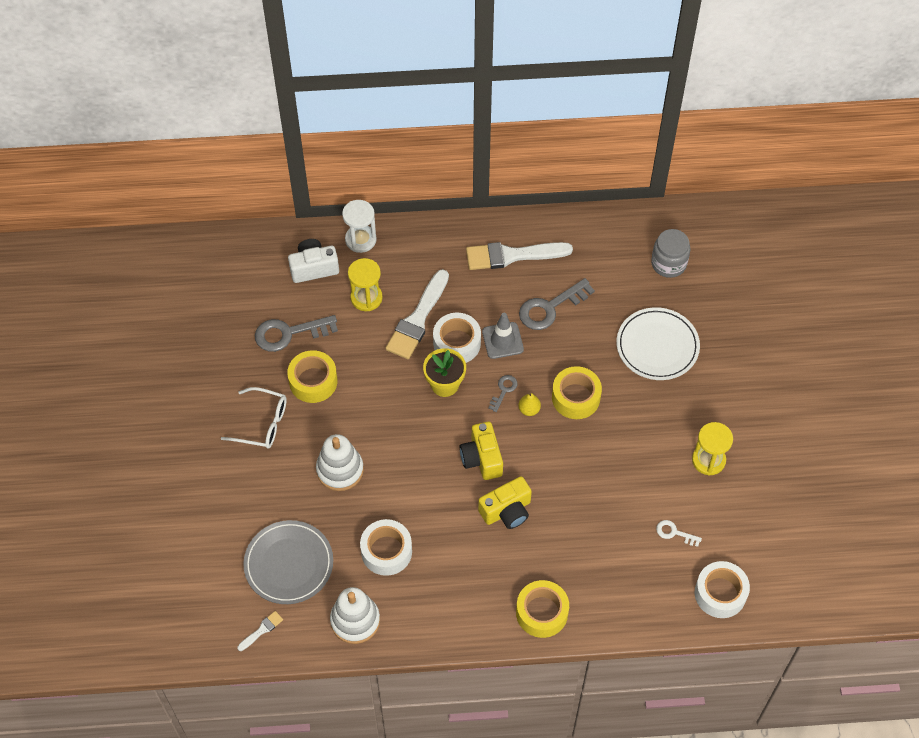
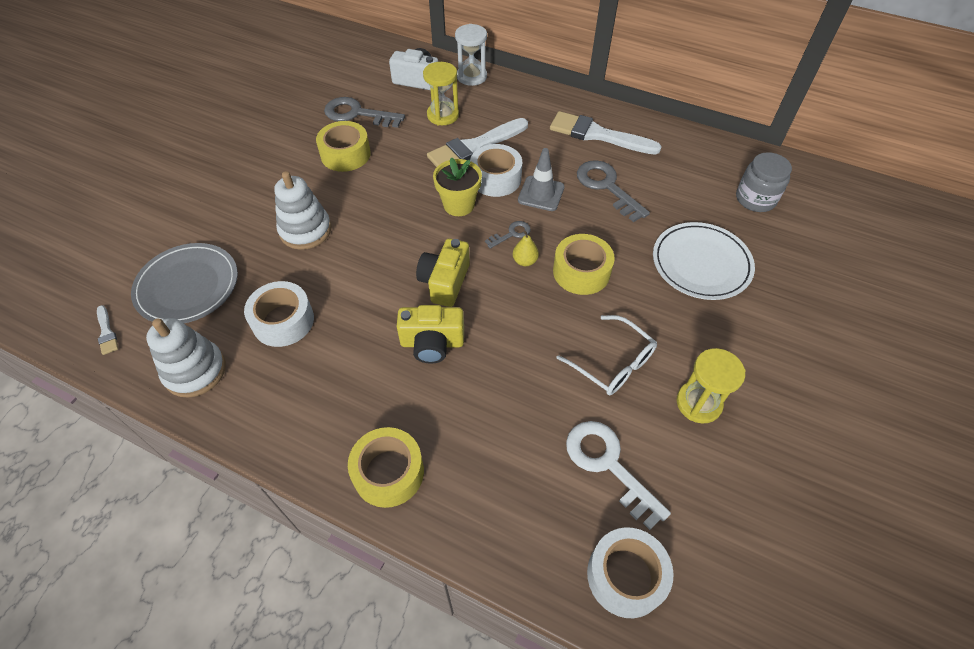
camera: 30 degrees right, 5 degrees down
(262, 423) = (275, 166): white glasses -> white glasses (613, 363)
(262, 630) = (107, 332): white brush -> white brush turned 75 degrees clockwise
(550, 308) = (606, 187): grey key -> grey key turned 60 degrees clockwise
(674, 533) = (608, 465): white key -> white key, size x1.94

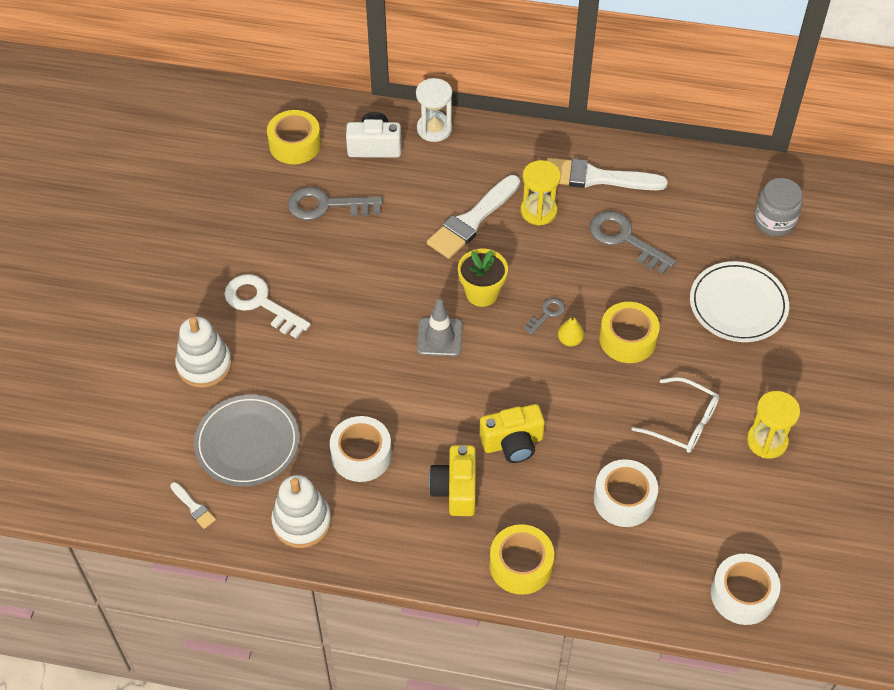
camera: 15 degrees left, 0 degrees up
(305, 230) = (336, 357): white stacking toy -> white stacking toy (204, 365)
(345, 154) = (337, 259): yellow tape -> yellow tape (295, 144)
(443, 115) = (422, 187): yellow hourglass -> yellow hourglass (538, 211)
(445, 282) = (500, 380): yellow camera -> yellow camera (455, 489)
(495, 178) = (508, 254): white tape -> white tape (624, 499)
(541, 194) = (561, 262): grey traffic cone -> grey traffic cone (439, 337)
(608, 465) = (704, 512): white key -> white key (260, 303)

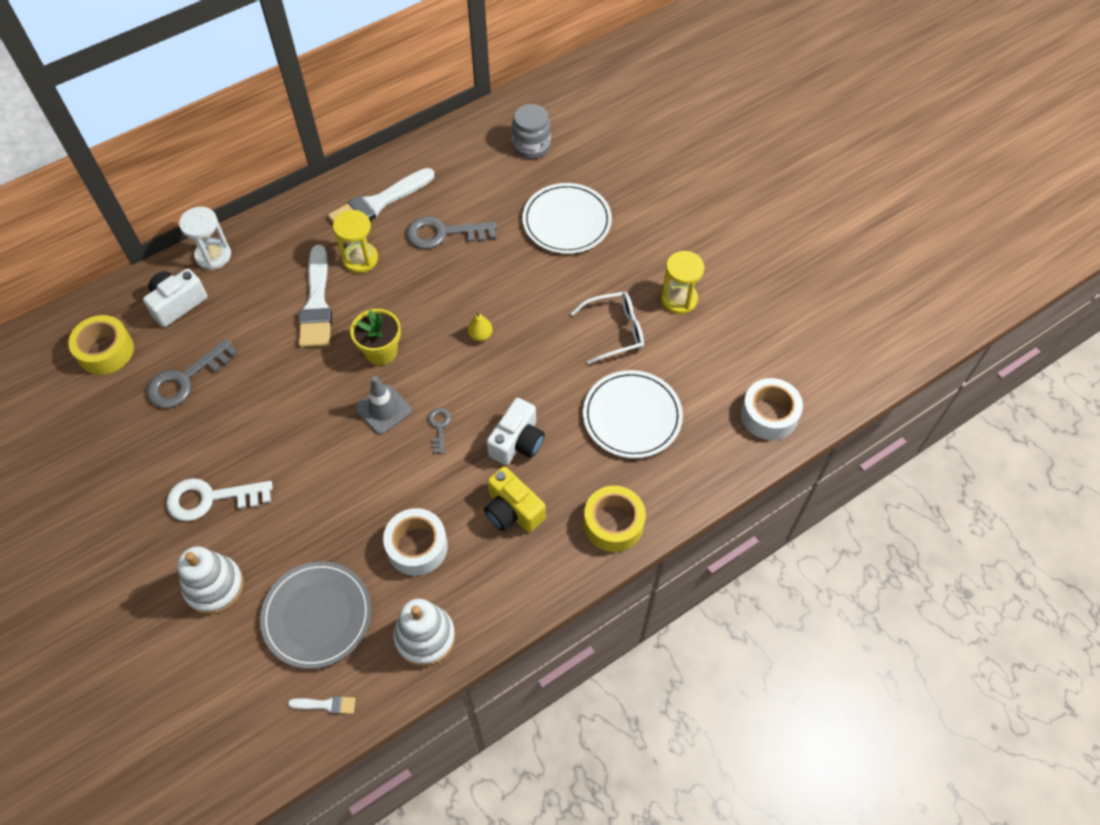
camera: 45 degrees left, 5 degrees up
(512, 443) = (517, 442): yellow camera -> white camera
(547, 314) = (444, 329): grey key -> grey key (439, 427)
(624, 499) = (632, 416): white tape -> white plate
(627, 339) = (519, 303): yellow tape -> none

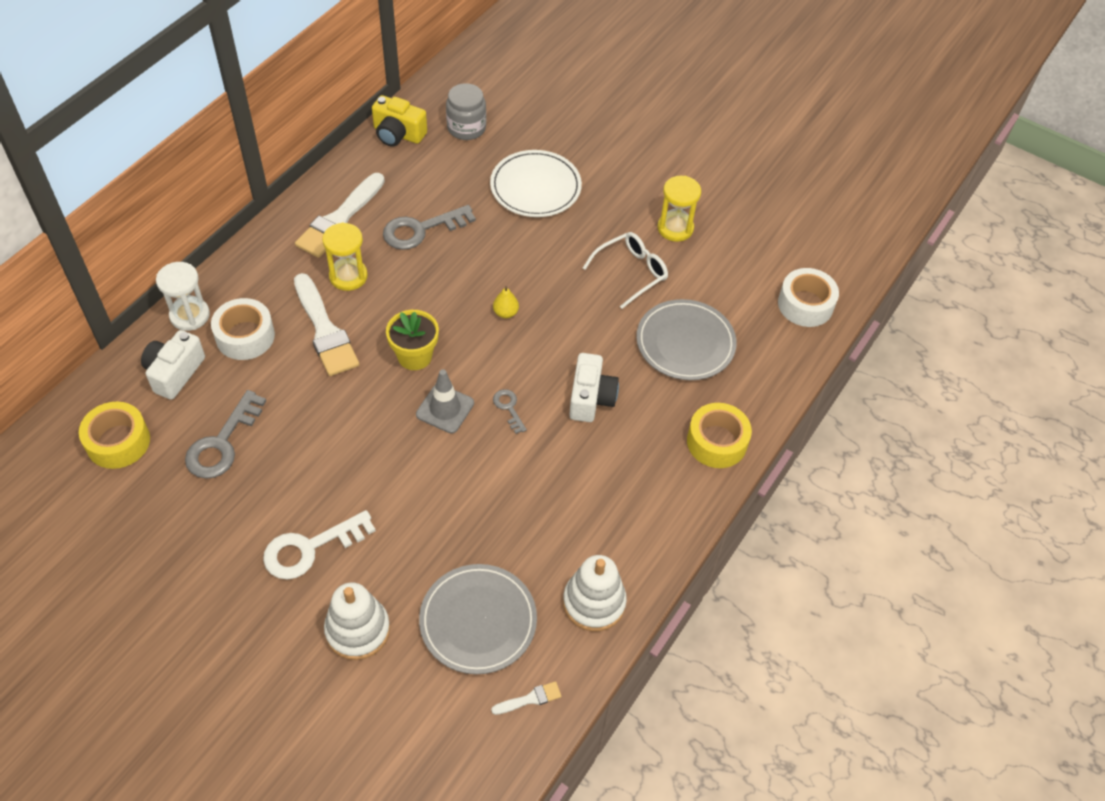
camera: 25 degrees left, 5 degrees down
(417, 546) = (543, 523): white tape -> white tape (245, 336)
(512, 510) = (618, 461): yellow camera -> yellow camera (398, 134)
(632, 416) = (685, 343): white plate -> grey plate

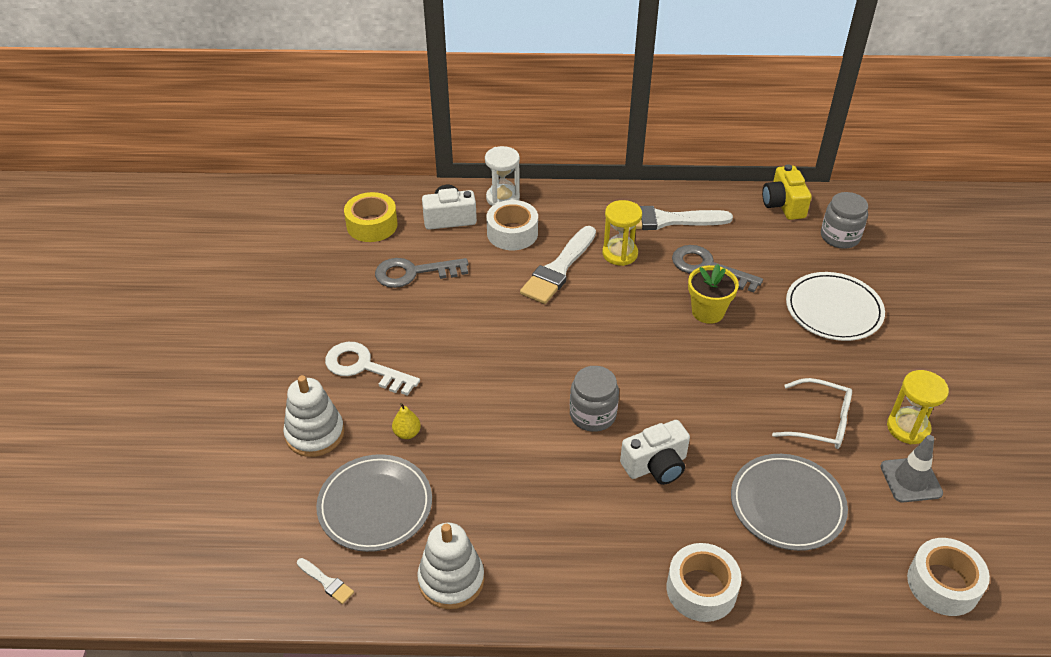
camera: 60 degrees right, 10 degrees down
(414, 356) = (585, 330): yellow flower pot -> yellow flower pot (708, 312)
(445, 409) = (554, 375): grey traffic cone -> grey traffic cone (911, 480)
(505, 313) = (684, 361): yellow pear -> yellow pear (407, 433)
(508, 408) = (592, 415): grey key -> grey jar
(716, 442) = (701, 589): yellow tape -> white tape

